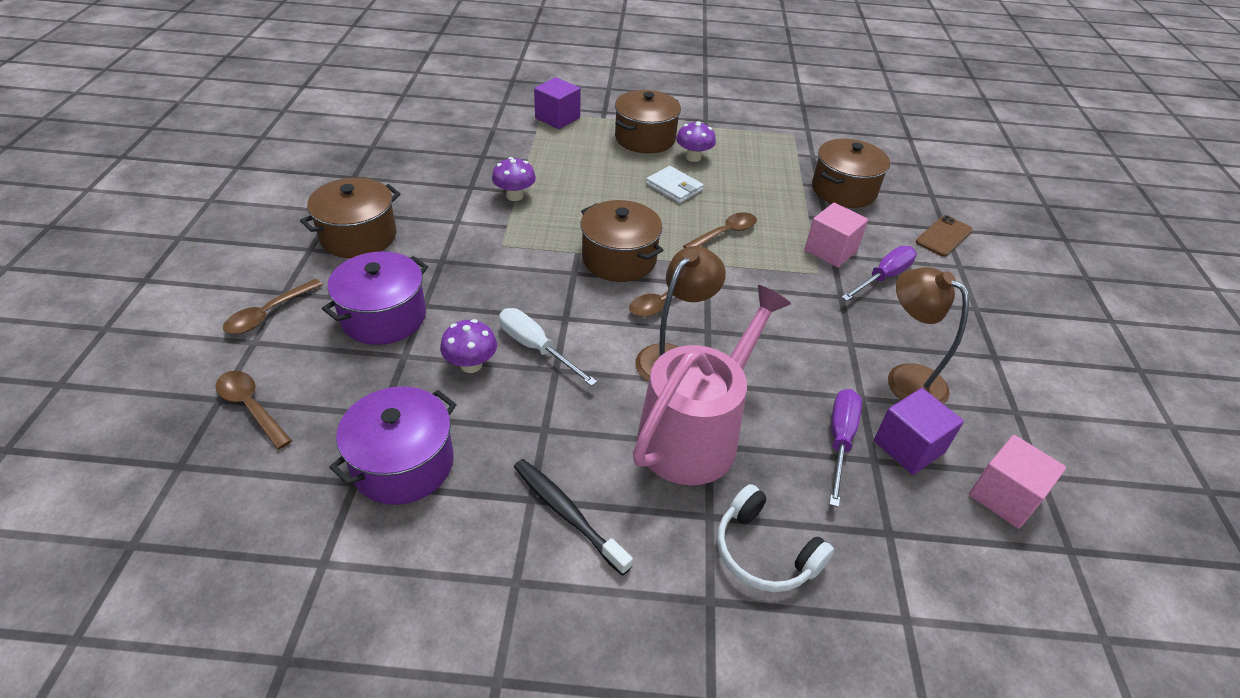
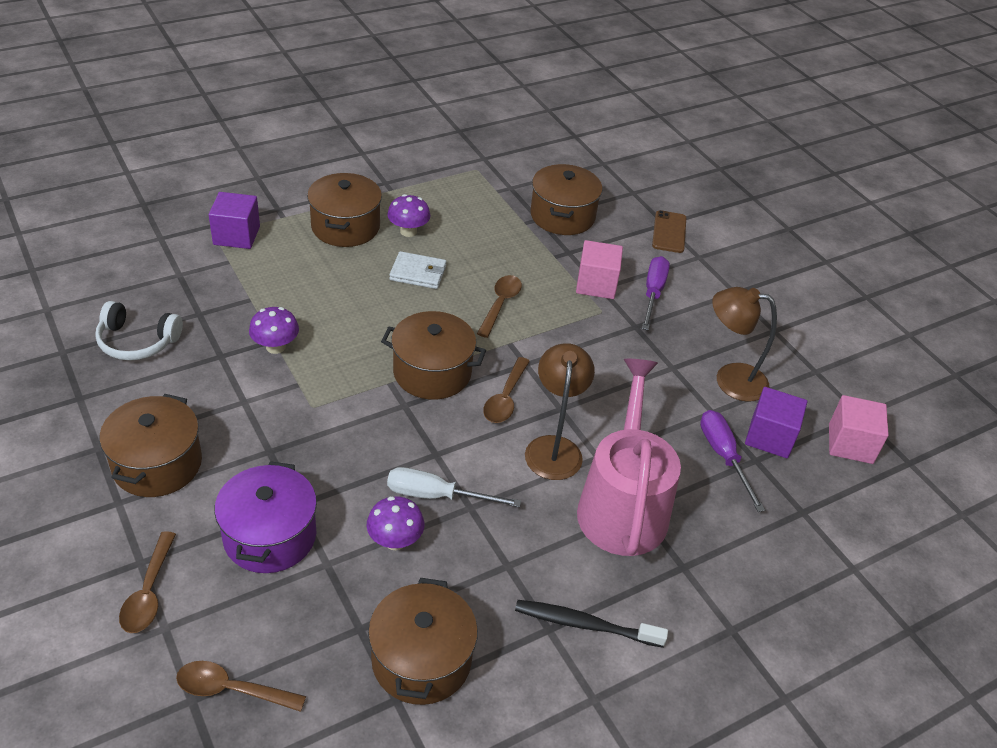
camera: 35 degrees left, 0 degrees up
(403, 464) = (421, 660): purple pot -> brown pot
(764, 552) = (738, 573): white headphones -> white headphones (137, 341)

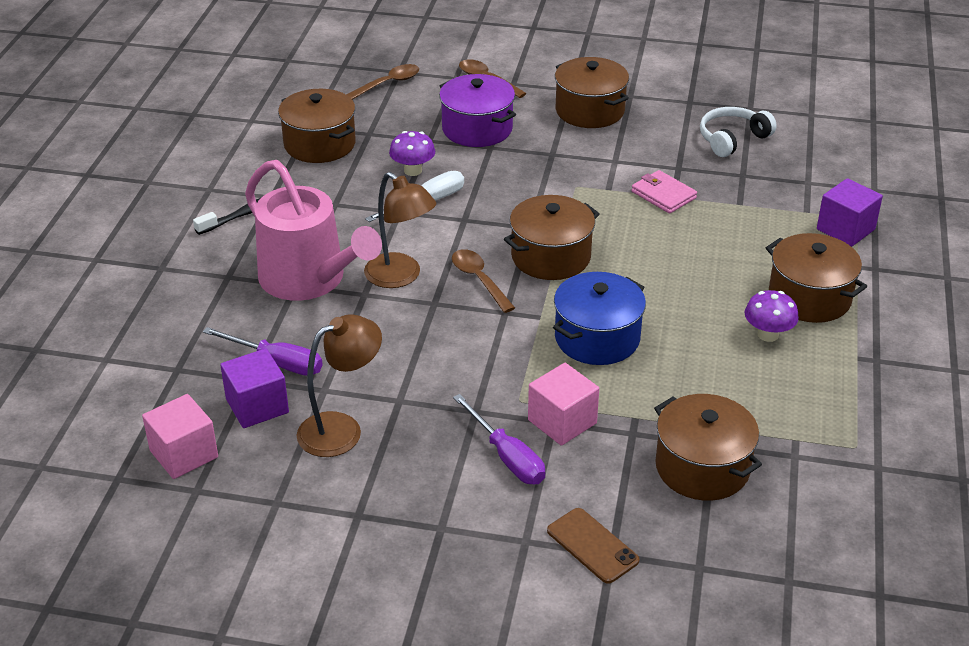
camera: 135 degrees right, 5 degrees down
(275, 347) = (663, 195): purple mushroom -> pink wallet
(418, 273) = (692, 310): white wallet -> none
(500, 304) = (597, 338): brown spoon -> blue pot

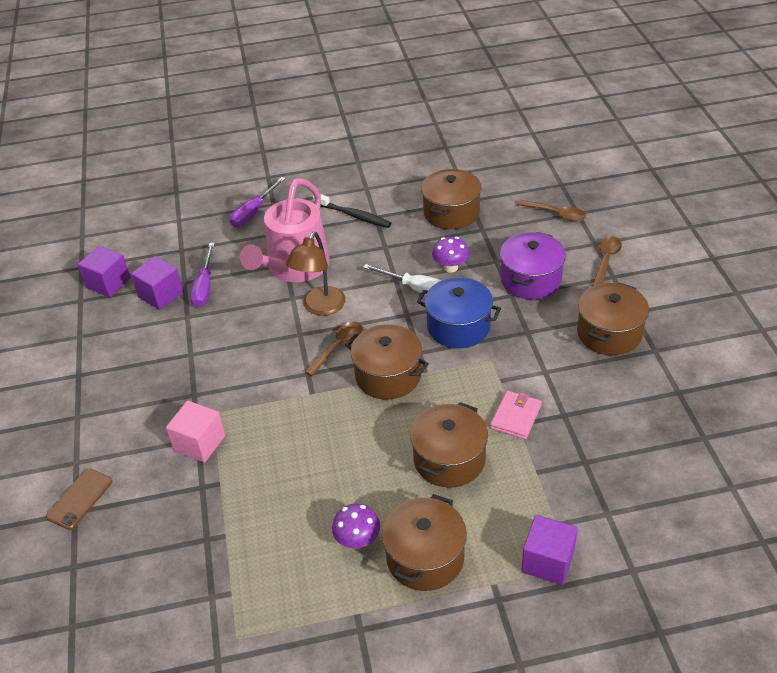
camera: 70 degrees right, 5 degrees up
(184, 454) = (108, 283): pink cube -> purple cube
(341, 429) = (153, 338): brown lamp -> none
(507, 457) = (153, 426): purple screwdriver -> purple screwdriver (253, 212)
(597, 338) = (302, 433): blue pot -> blue pot (458, 326)
(702, 467) = (178, 539): brown pot -> brown pot (449, 459)
(732, 139) = (639, 439): white headphones -> none

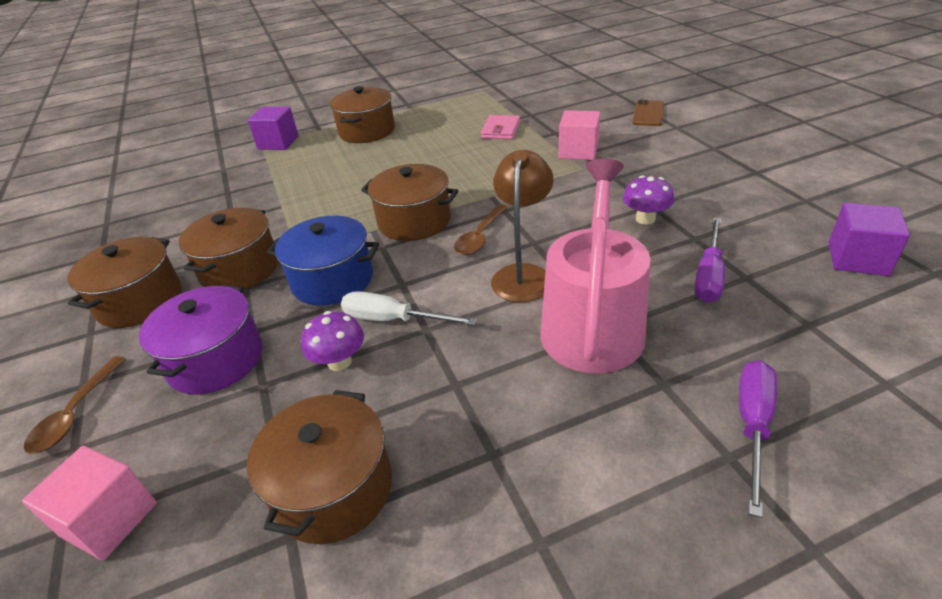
camera: 170 degrees right, 5 degrees down
(161, 295) = (760, 256): purple cube -> none
(204, 287) = (708, 275): purple screwdriver -> purple screwdriver turned 150 degrees counterclockwise
(354, 215) = (538, 449): black toothbrush -> none
(357, 540) = (418, 130): purple mushroom -> purple mushroom (645, 219)
(449, 459) = (348, 176): brown pot -> brown pot (240, 269)
(516, 417) = (281, 210): pink wallet -> pink wallet (500, 130)
(556, 214) = (109, 519): brown spoon -> pink cube

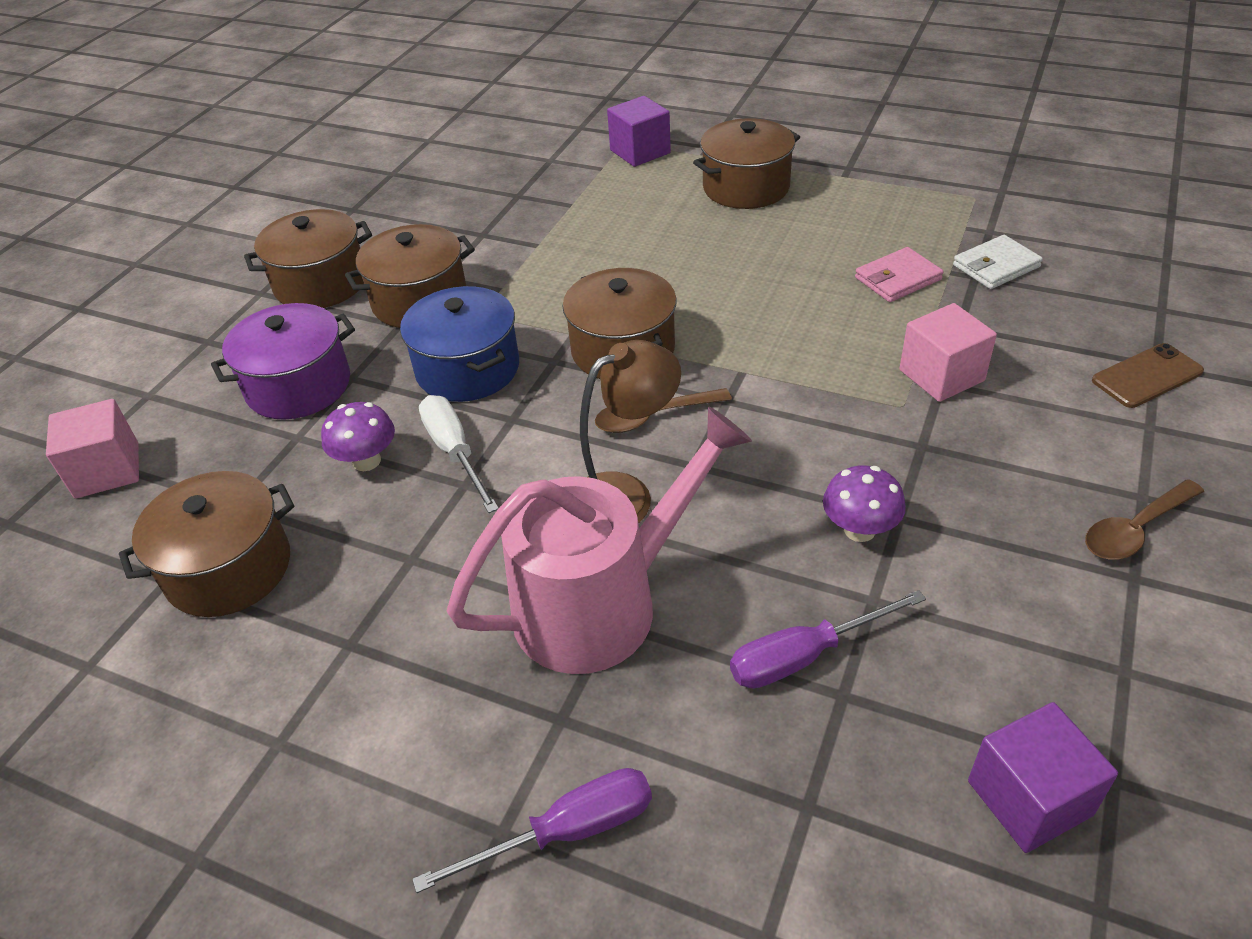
camera: 45 degrees right, 5 degrees up
(76, 413) = (179, 364): brown spoon -> brown spoon (1135, 530)
(533, 108) = (996, 266): none -> white wallet

